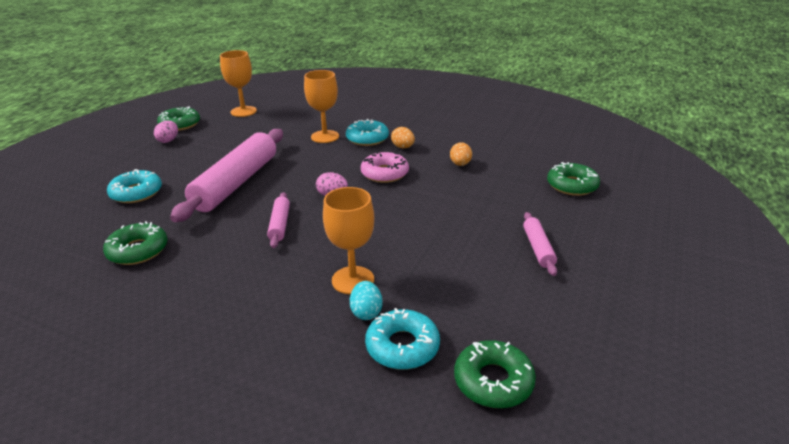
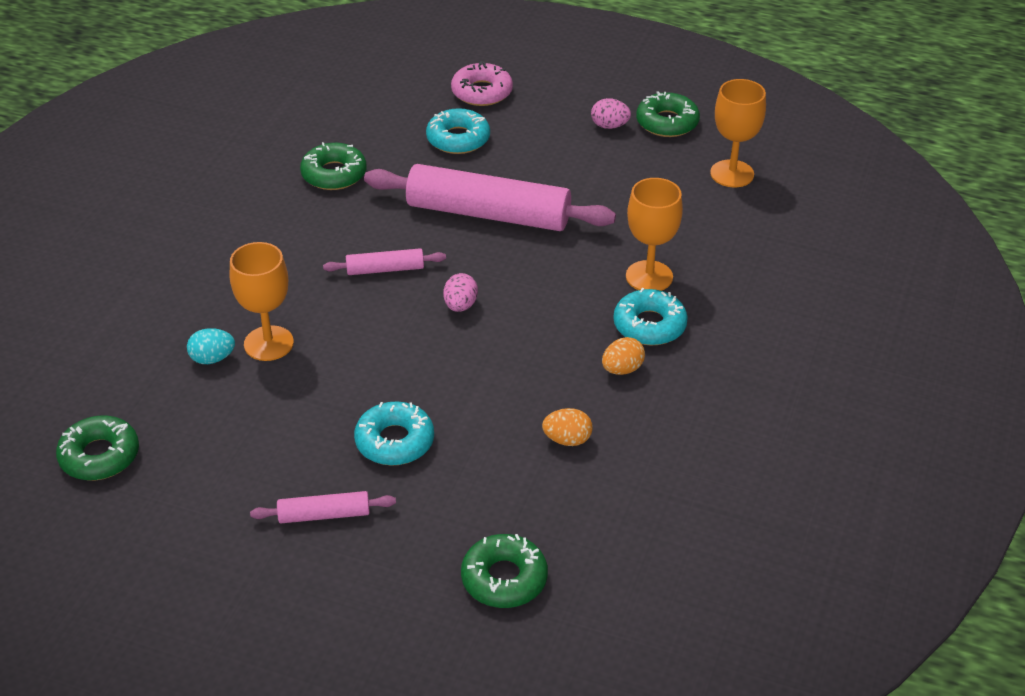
camera: 85 degrees right, 10 degrees up
(384, 173) = (528, 353): pink donut -> pink donut (482, 92)
(402, 346) = (157, 389): turquoise donut -> turquoise donut (394, 441)

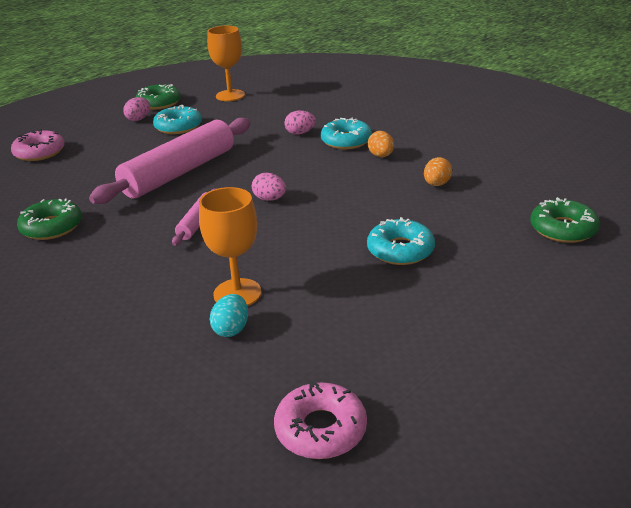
camera: 65 degrees left, 10 degrees down
(99, 456) = (320, 429): green donut -> pink donut
(324, 515) = (468, 296): pink rolling pin -> none
(458, 139) = (80, 169): turquoise donut -> turquoise donut (178, 127)
(649, 276) = (300, 133): orange goblet -> pink egg

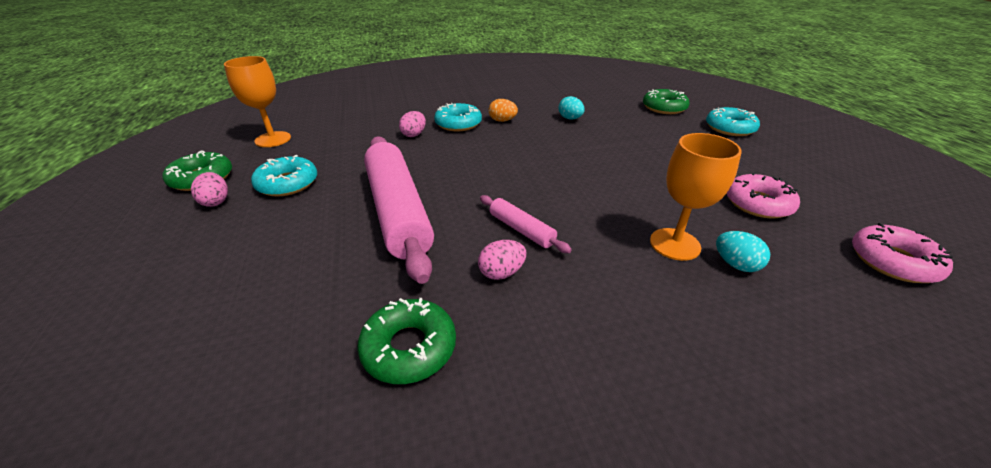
camera: 60 degrees left, 5 degrees up
(39, 152) = (151, 308): pink donut -> pink donut (758, 203)
(270, 199) = (518, 181): pink egg -> pink egg (501, 272)
(400, 250) = (652, 157): turquoise donut -> turquoise donut (729, 128)
(436, 184) = (570, 118): orange egg -> turquoise egg

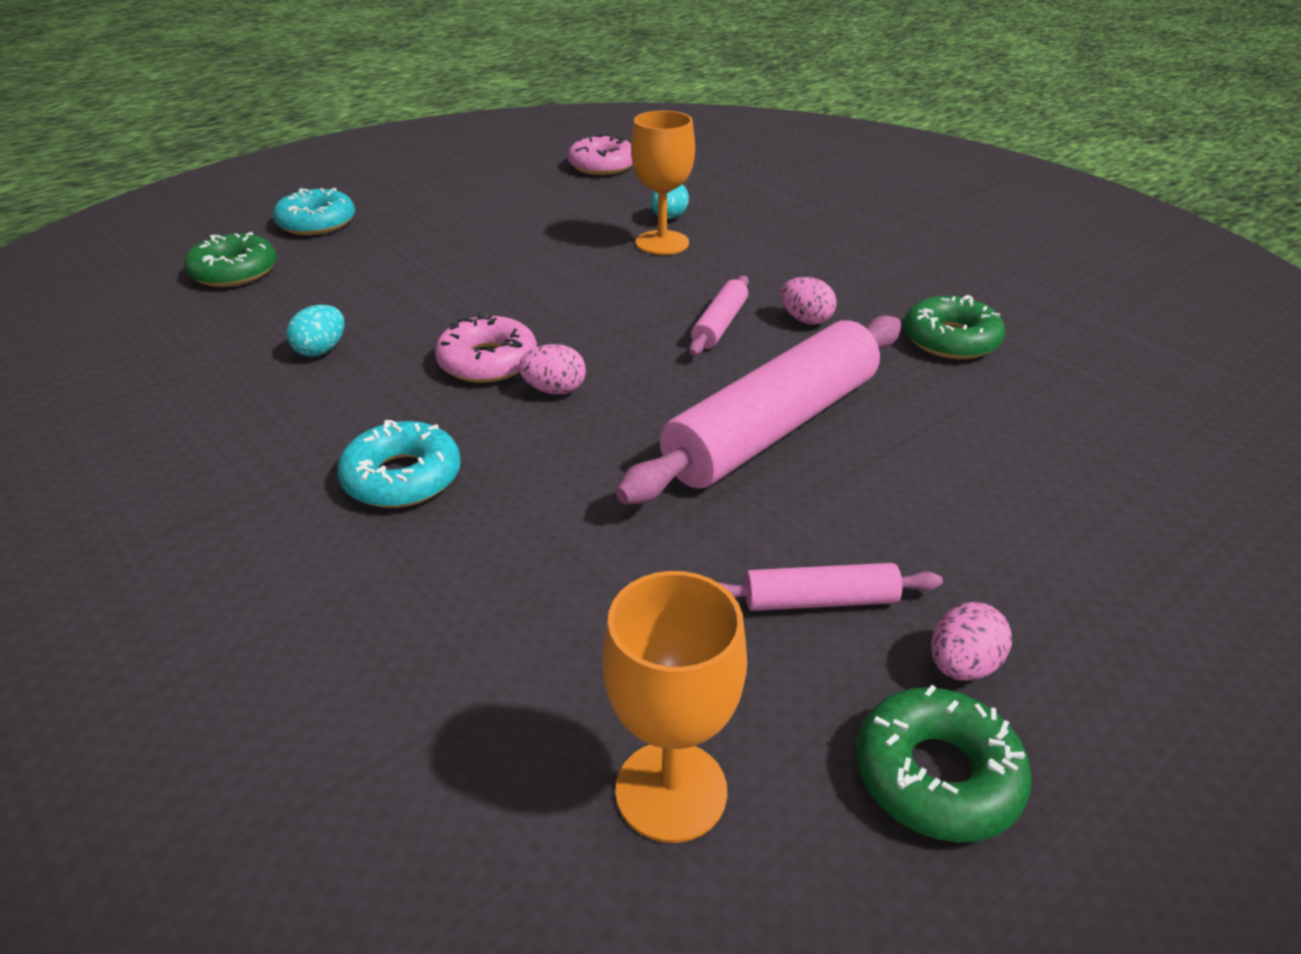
camera: 115 degrees left, 0 degrees up
(287, 183) = (820, 600): turquoise donut -> pink rolling pin
(414, 134) = (494, 521): pink egg -> pink egg (554, 390)
(502, 121) = (361, 423): orange egg -> none
(758, 203) = (541, 208): pink donut -> pink donut (487, 361)

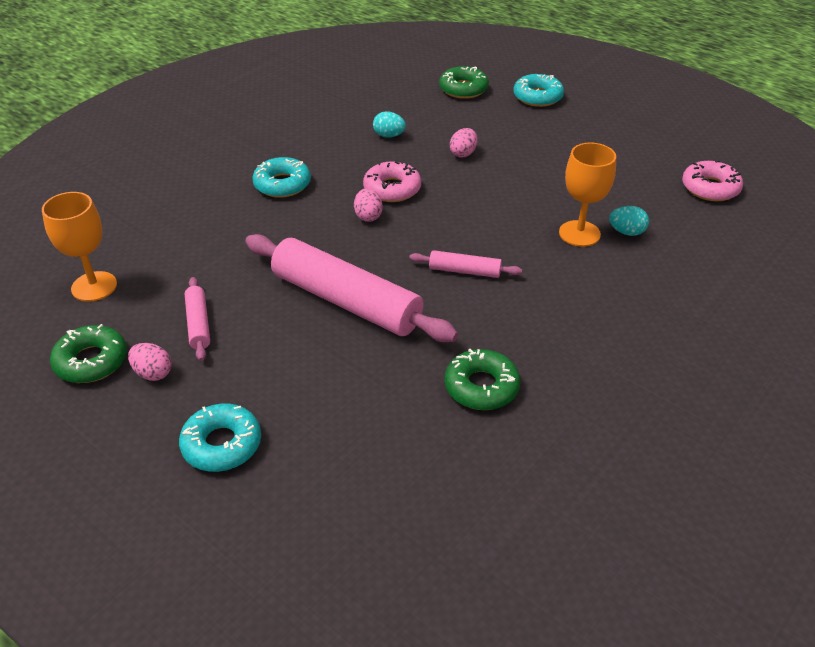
camera: 80 degrees right, 5 degrees up
(805, 320) = (486, 310): pink egg -> pink egg (463, 153)
(1117, 572) = (222, 444): none -> turquoise donut

